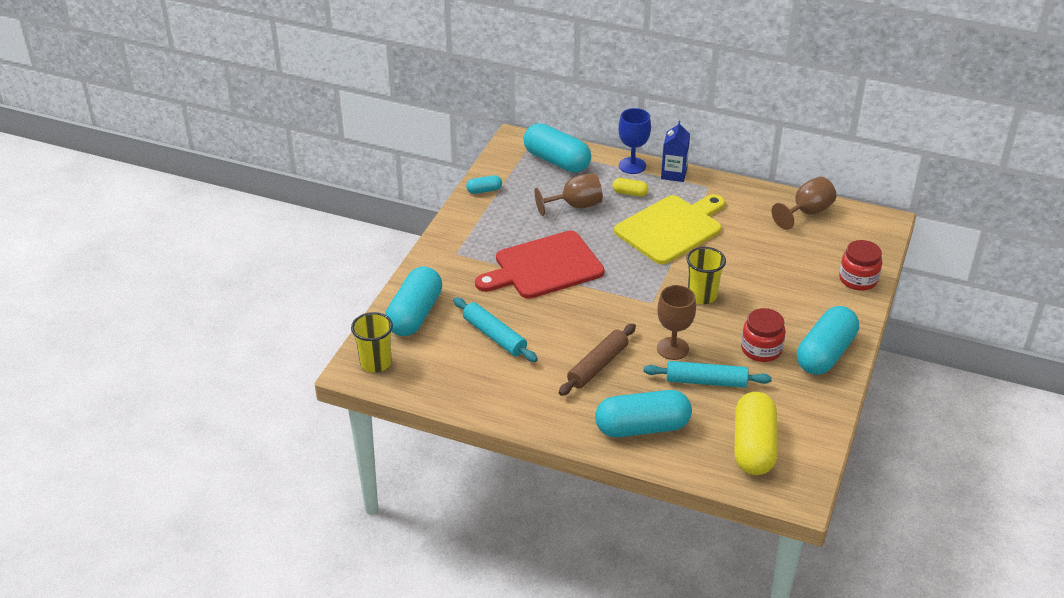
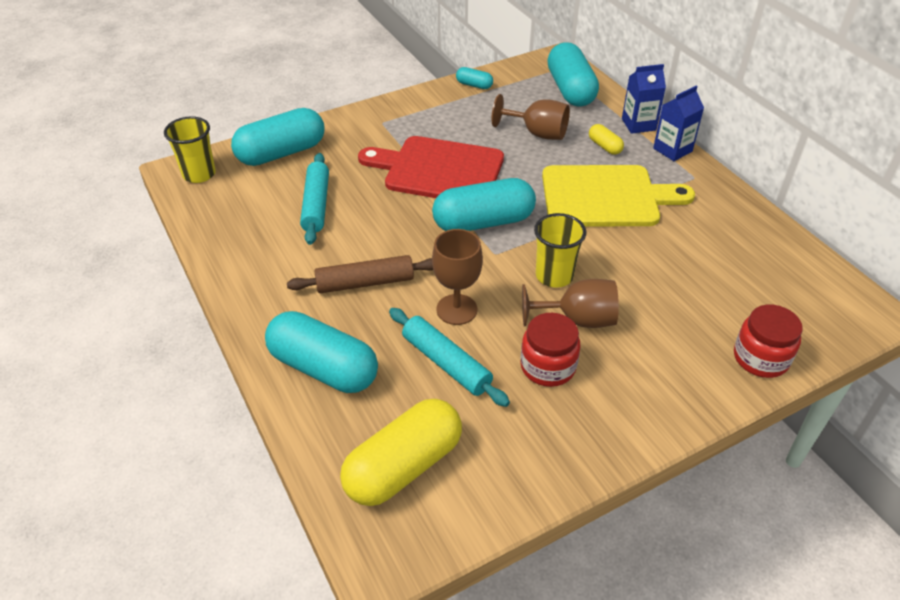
camera: 40 degrees right, 5 degrees up
(632, 166) = (638, 124): blue goblet -> blue carton
(807, 213) = (780, 255): brown goblet -> brown goblet (577, 319)
(825, 354) = (616, 417): turquoise capsule -> turquoise capsule (483, 222)

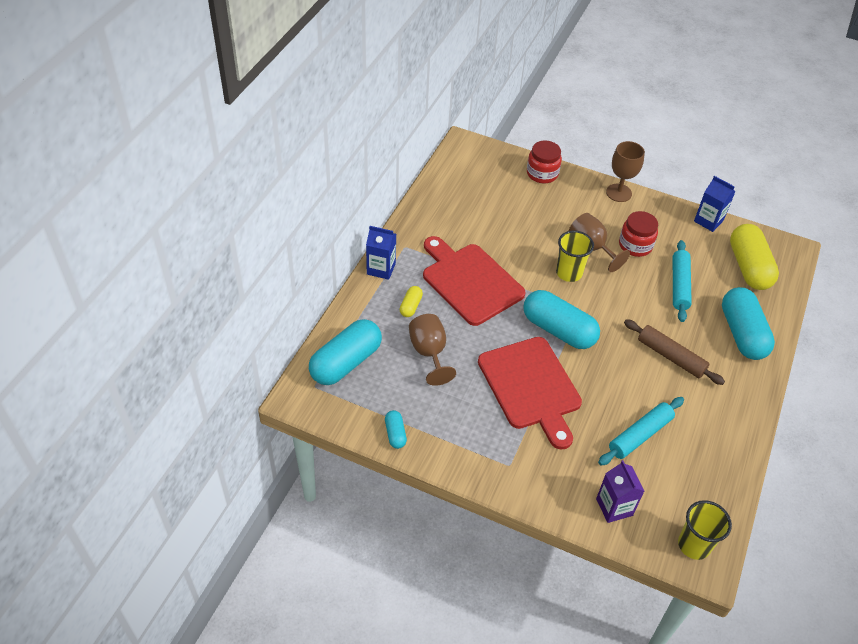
camera: 130 degrees left, 5 degrees up
(281, 153) = (614, 507): turquoise capsule -> purple carton
(403, 466) = (748, 267): yellow capsule -> yellow capsule turned 75 degrees clockwise
(456, 309) = (641, 301): brown goblet -> brown goblet (618, 193)
(606, 197) = (470, 281): yellow cutting board -> red cutting board
(638, 124) = (363, 299): blue carton -> blue carton (708, 221)

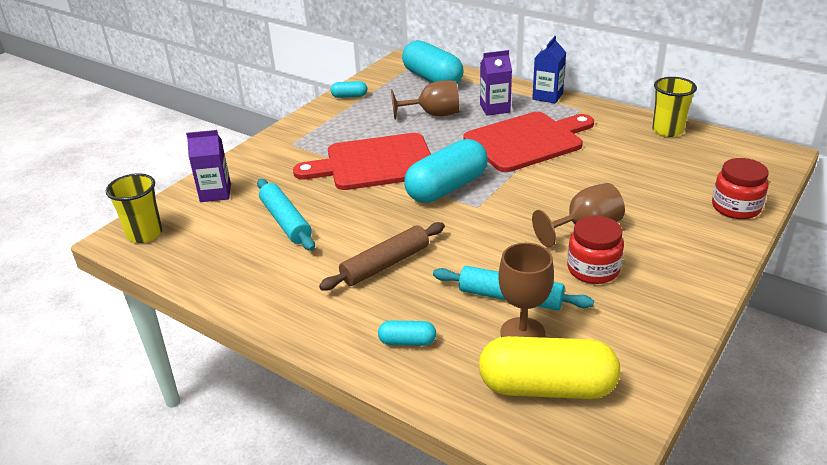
camera: 105 degrees right, 15 degrees down
(410, 306) = (495, 108): yellow capsule -> purple carton
(569, 273) = (538, 206): yellow cup -> yellow cup (667, 130)
(618, 193) = (711, 272): brown goblet -> brown goblet (522, 333)
(708, 221) = (661, 363): blue carton -> none
(742, 333) = (407, 342): turquoise capsule -> turquoise capsule, size x0.46

